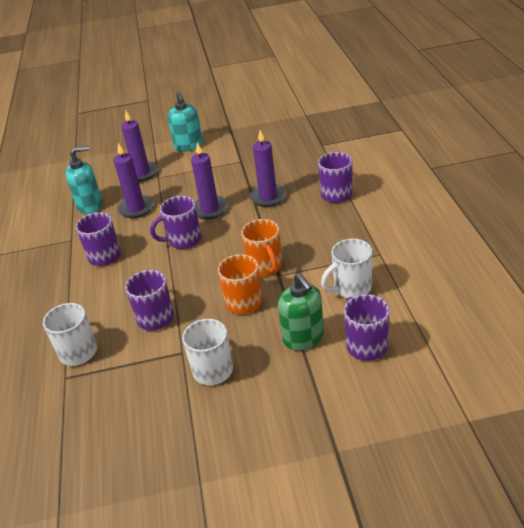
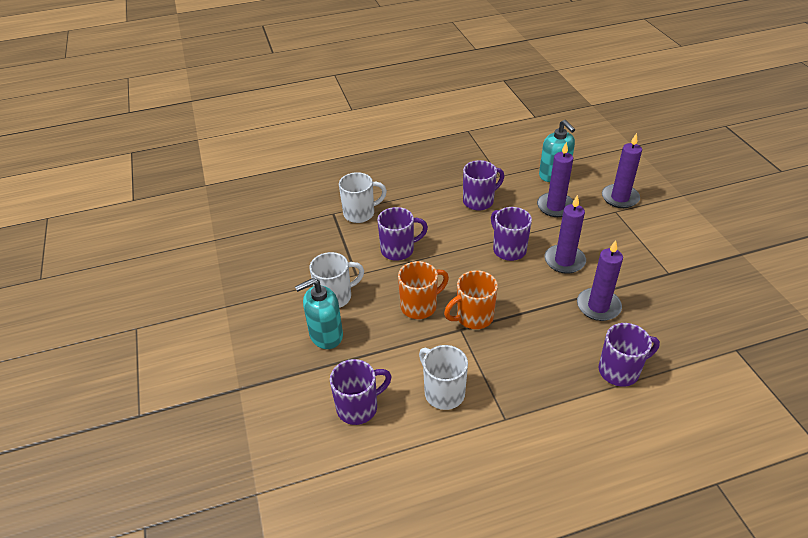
camera: 80 degrees right, 5 degrees up
(188, 146) = (687, 223): turquoise soap dispenser -> turquoise soap dispenser (326, 335)
(303, 338) = (370, 356): green soap dispenser -> none

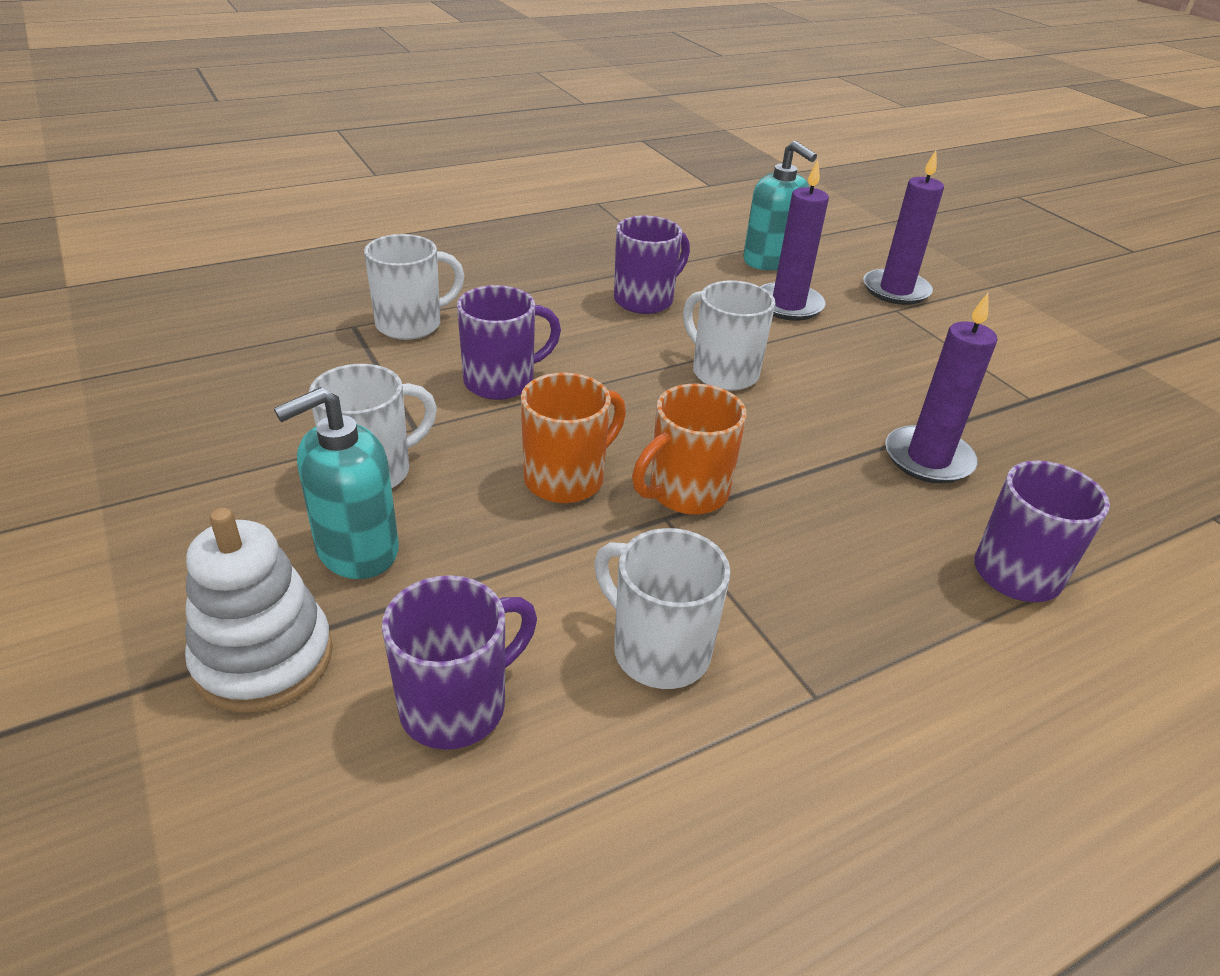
camera: 15 degrees left, 5 degrees down
(287, 380) = (264, 658): none -> white stacking toy
(508, 249) = (723, 372): purple mug -> white mug
(564, 261) = (835, 387): purple candle -> none

